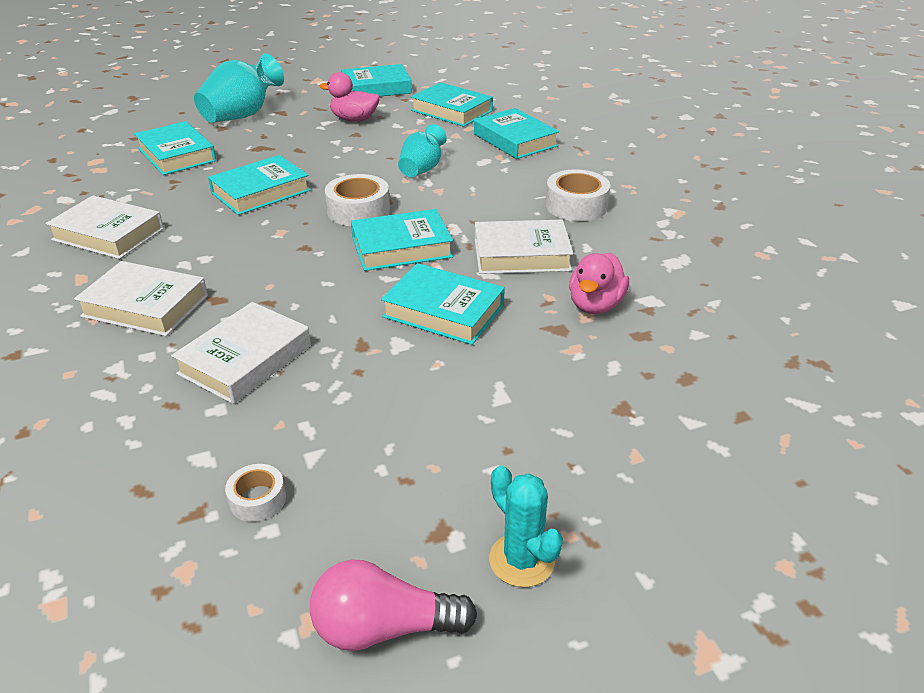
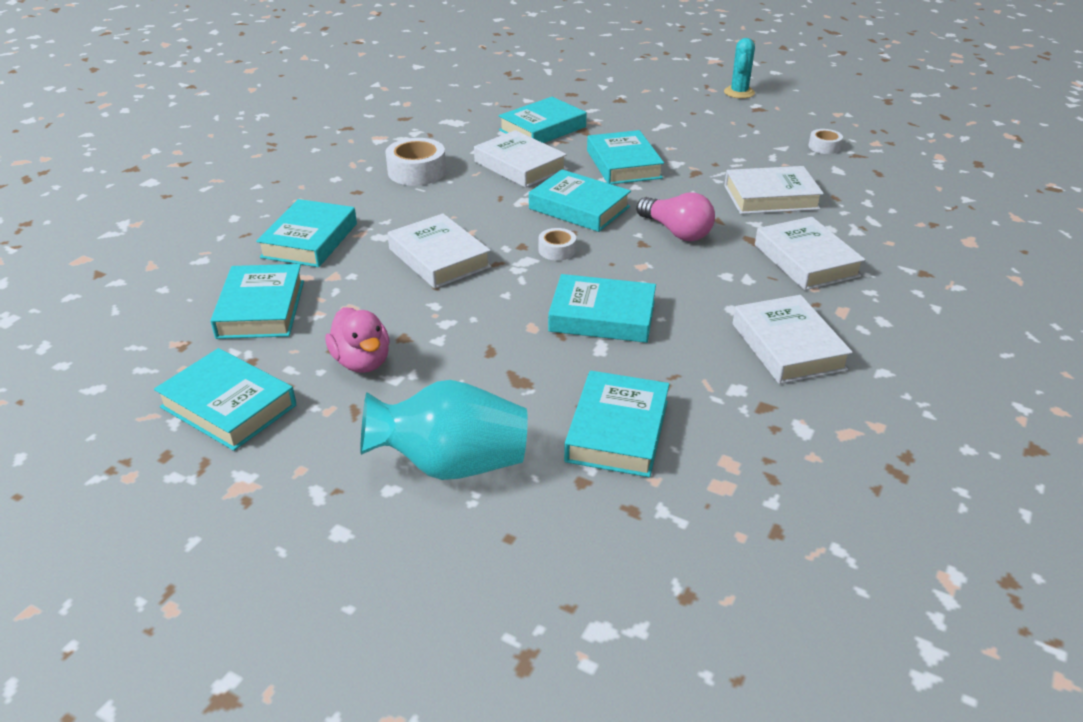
camera: 130 degrees left, 0 degrees up
(358, 211) = (557, 250): white tape -> white tape, size x0.56
(383, 627) = (811, 102): pink light bulb -> pink light bulb (676, 232)
(422, 169) = (439, 258): turquoise vase -> white book
(595, 305) = (542, 128): pink duck -> turquoise book

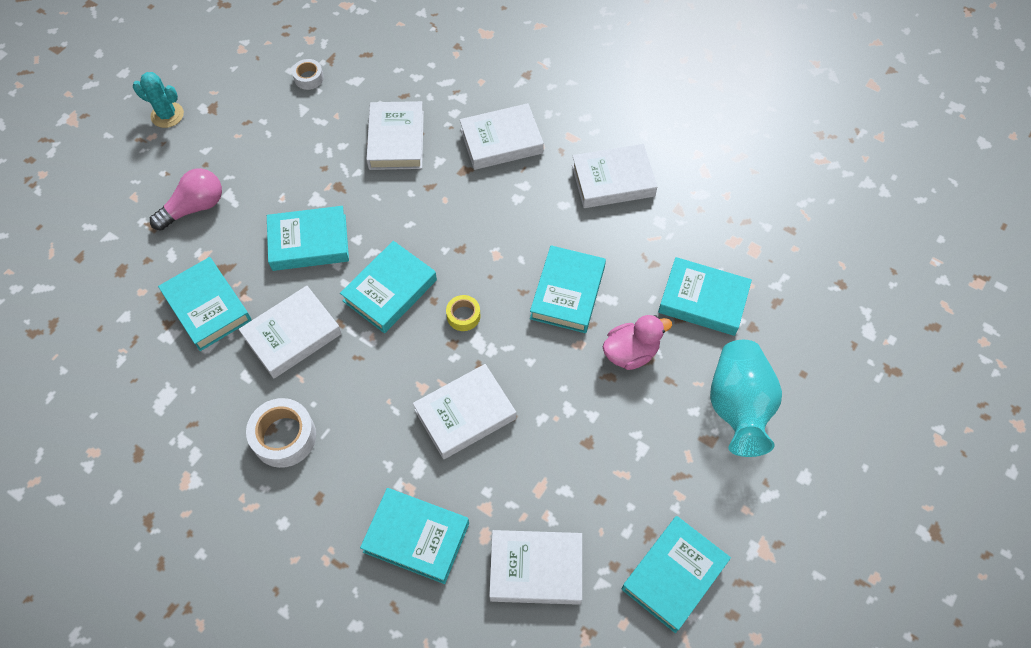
camera: 85 degrees left, 25 degrees up
(261, 309) = (536, 569): turquoise book -> white book
(362, 362) = (619, 474): pink duck -> pink duck (631, 352)
(557, 250) = (463, 316): white tape -> yellow tape
(676, 232) = (445, 220): pink light bulb -> pink light bulb (194, 207)

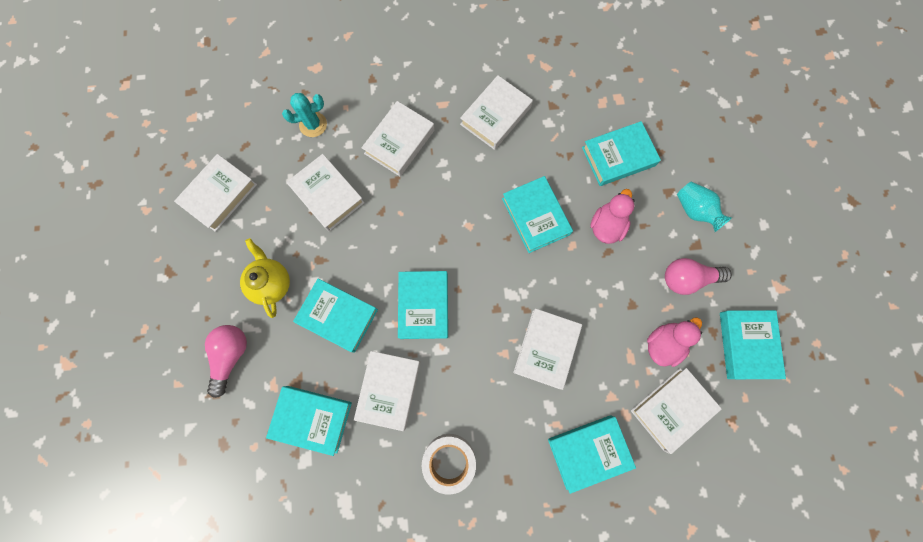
camera: 40 degrees left, 15 degrees up
(167, 115) = (139, 303): turquoise cactus -> turquoise cactus (313, 124)
(282, 176) = (272, 283): none -> yellow teapot
(309, 78) = (219, 195): white tape -> white book
(309, 242) = (338, 316): turquoise book -> turquoise book turned 75 degrees clockwise
(463, 316) = (486, 284): yellow tape -> none
(585, 503) = (663, 344): none -> pink duck
(669, 463) = (687, 278): none -> pink light bulb
(738, 406) = (694, 210): turquoise vase -> turquoise vase, size x0.63

